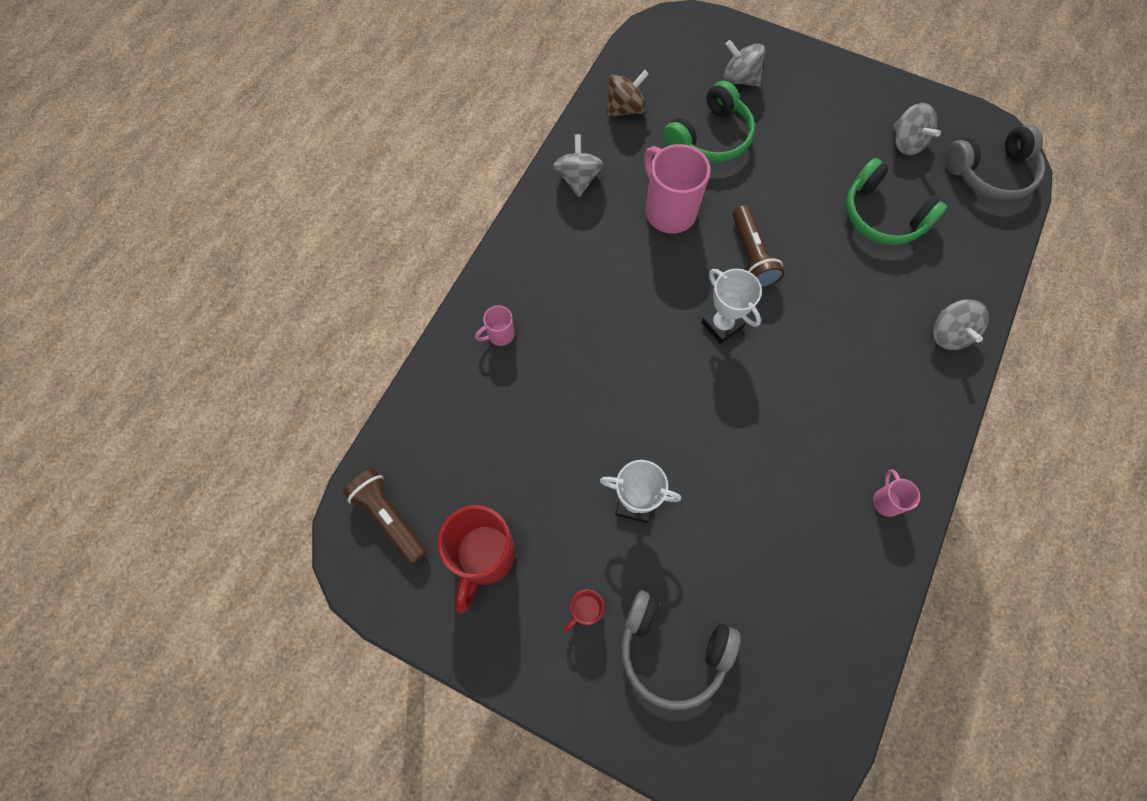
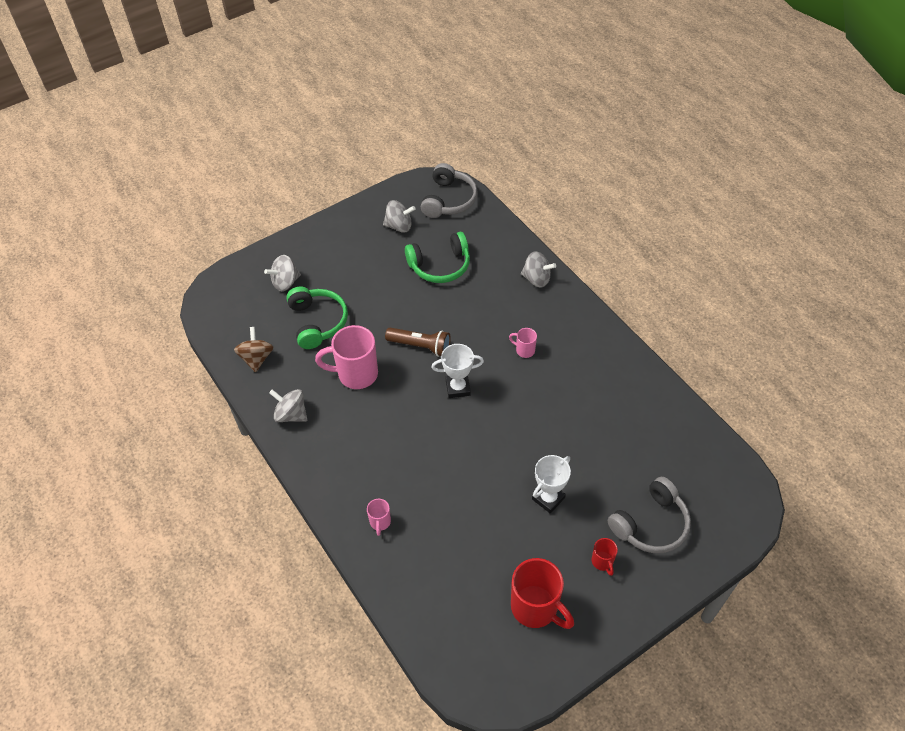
camera: 60 degrees left, 15 degrees down
(389, 518) = (474, 659): brown flashlight -> none
(886, 500) = (618, 365): pink mug -> pink mug (524, 350)

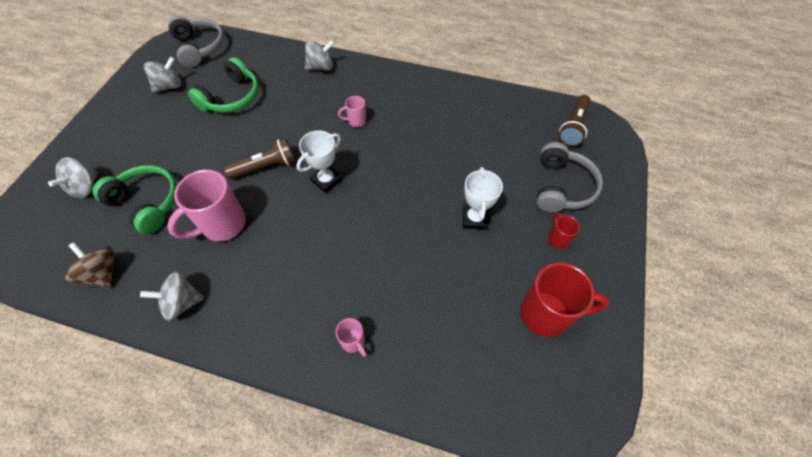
camera: 40 degrees left, 5 degrees up
(602, 562) = (557, 238): red mug -> red mug turned 135 degrees counterclockwise
(719, 480) = (573, 127): none -> brown flashlight

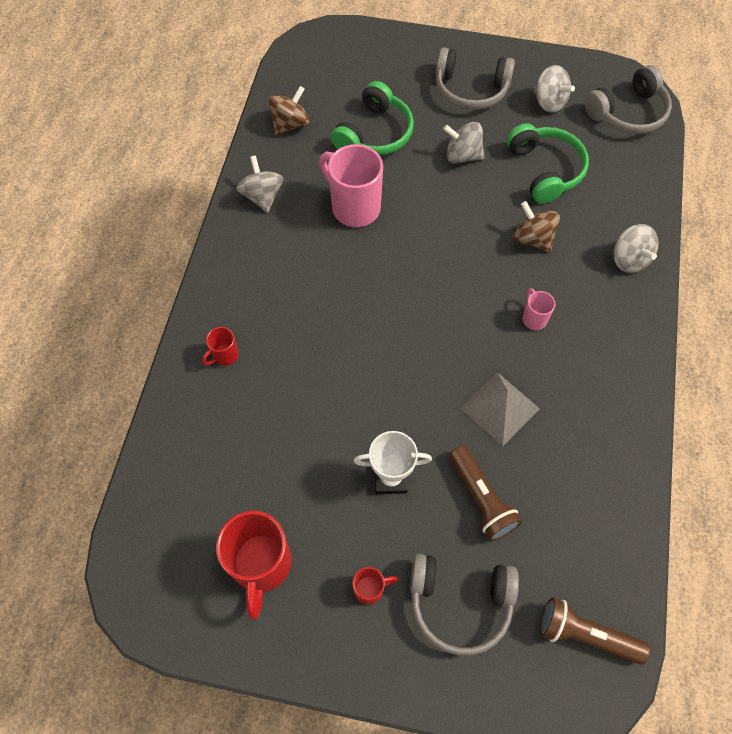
camera: 85 degrees right, 5 degrees up
(85, 187) = (388, 76): grey spinning top -> grey spinning top (462, 155)
(132, 131) = (470, 90): none -> grey headphones
(232, 97) = (545, 170): green headphones -> green headphones turned 135 degrees counterclockwise
(265, 167) = (439, 230): brown flashlight -> brown flashlight (481, 498)
(290, 112) = (533, 239): none -> brown spinning top
(326, 180) = (428, 298): white trophy -> none
(353, 342) = (224, 355): pink mug -> red mug
(424, 149) = (499, 408): none -> grey pyramid

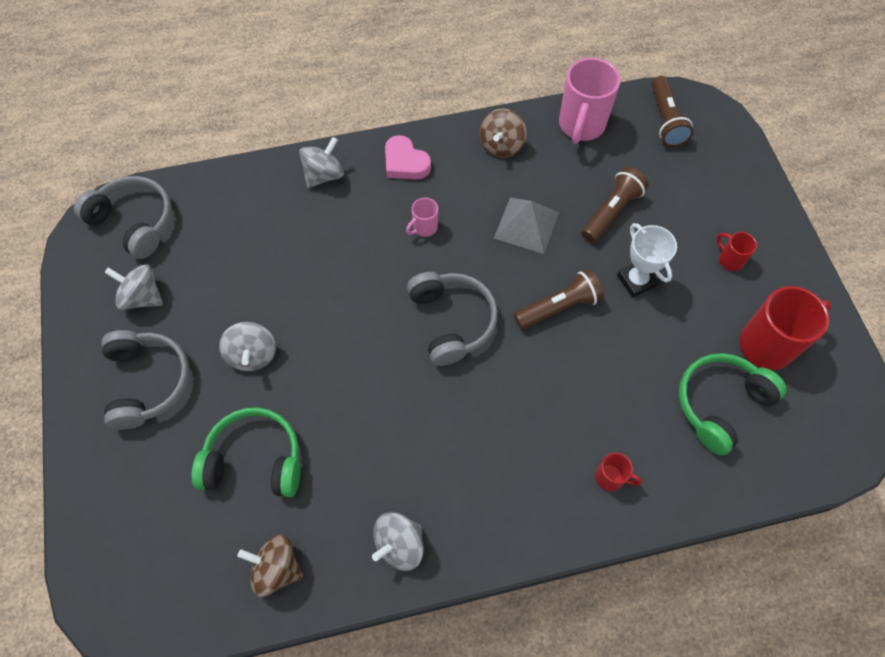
camera: 115 degrees left, 0 degrees up
(354, 207) = (370, 436): pink mug -> pink mug (581, 126)
(396, 393) = (558, 307): none -> brown flashlight
(460, 603) = (698, 198): grey headphones -> grey headphones (452, 321)
(533, 239) = (335, 256): brown spinning top -> brown spinning top (501, 145)
(545, 170) = (242, 271): green headphones -> green headphones (720, 404)
(549, 102) = (142, 297): grey spinning top -> grey spinning top turned 90 degrees counterclockwise
(619, 332) = (405, 162): none -> pink heart

